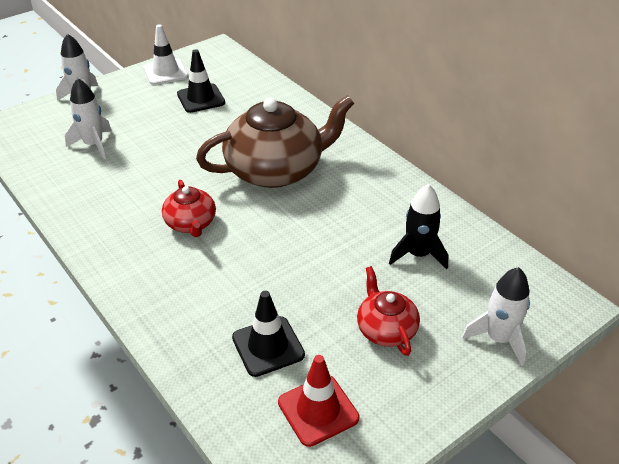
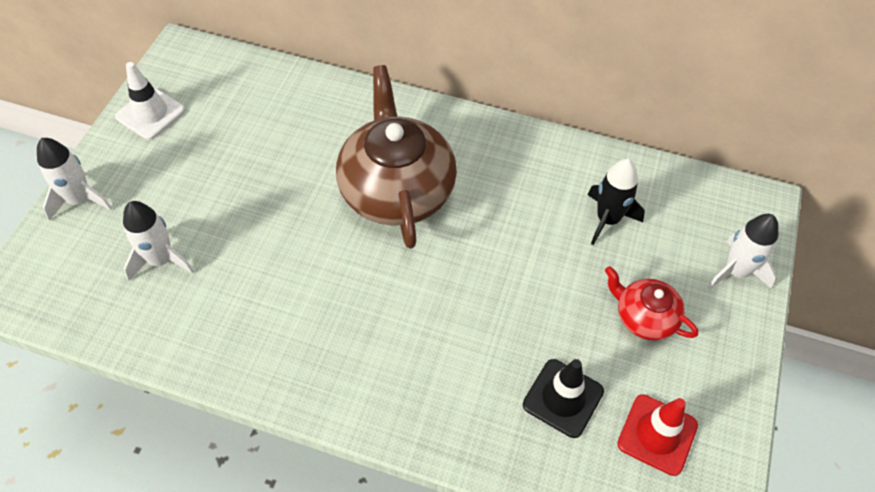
camera: 35 degrees left, 15 degrees up
(191, 223) = (368, 304): red teapot -> none
(201, 98) = (229, 133): black traffic cone -> none
(276, 170) = (396, 189): brown teapot -> brown teapot turned 45 degrees counterclockwise

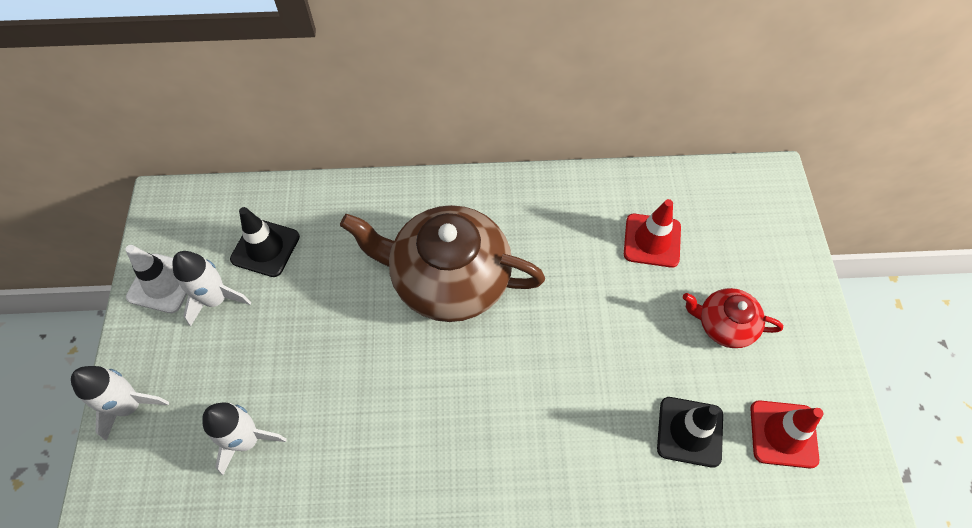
camera: 20 degrees left, 5 degrees up
(248, 112) = (265, 248): none -> black traffic cone
(396, 189) = (448, 278): brown teapot -> brown teapot turned 45 degrees counterclockwise
(607, 219) = (652, 240): black rocket -> red traffic cone
(736, 272) = (780, 252): white rocket -> white rocket (216, 299)

